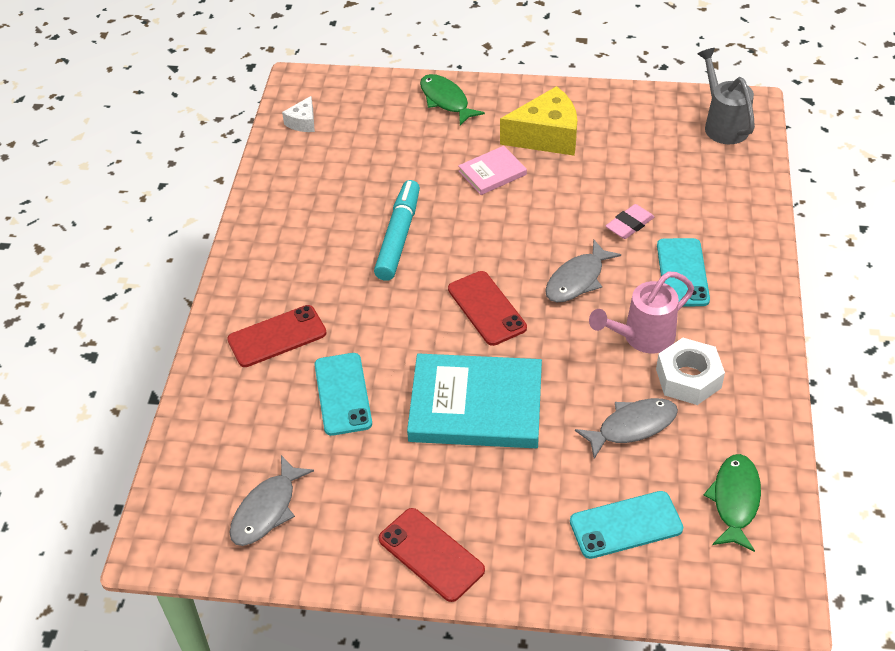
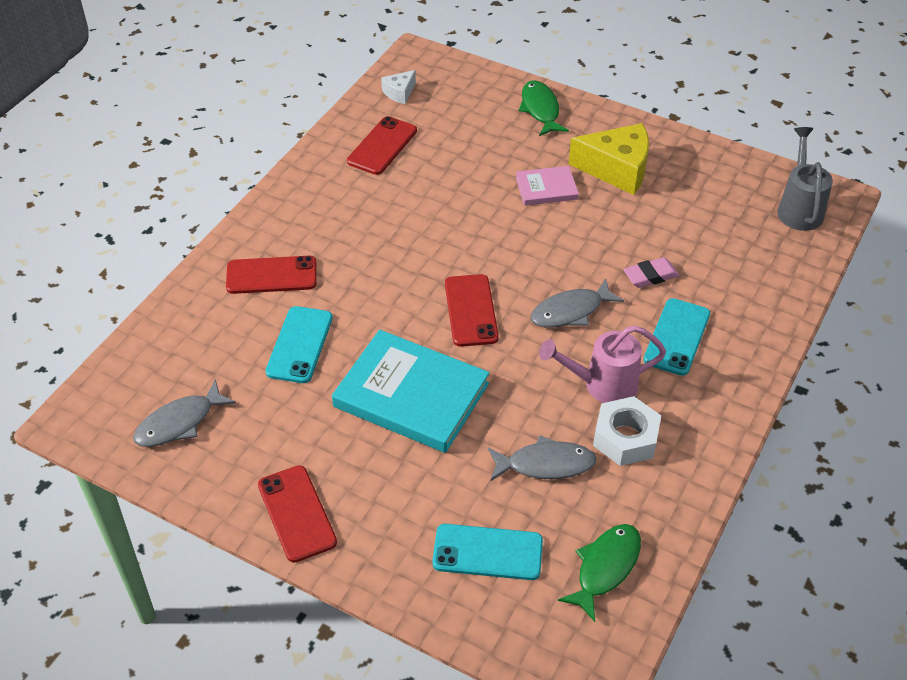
camera: 20 degrees right, 0 degrees up
(315, 178) = (382, 146): none -> red phone
(399, 237) = (427, 220): turquoise marker -> none

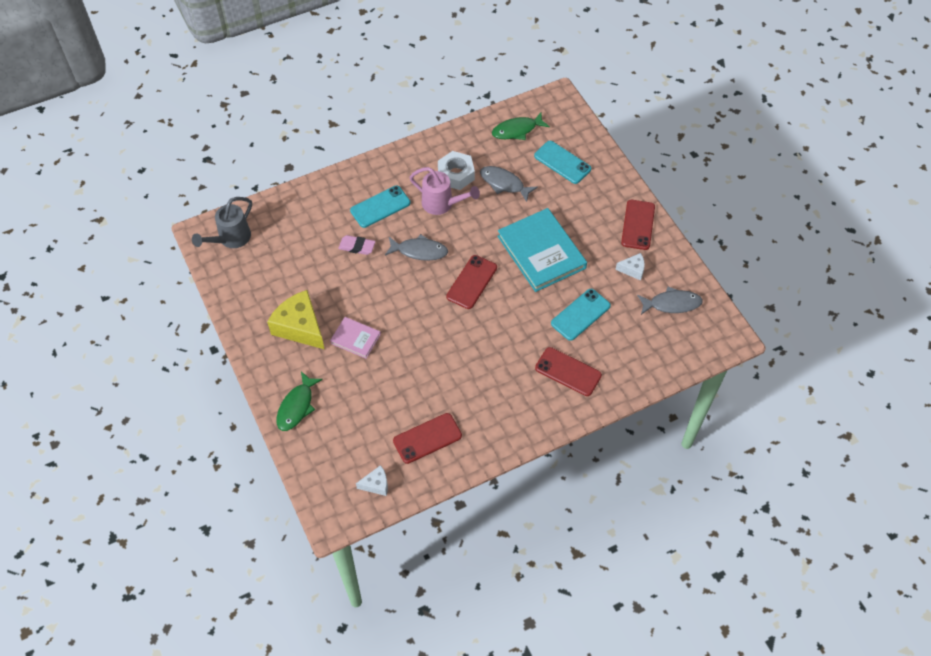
camera: 145 degrees left, 10 degrees up
(264, 440) = (633, 269): none -> white cheese

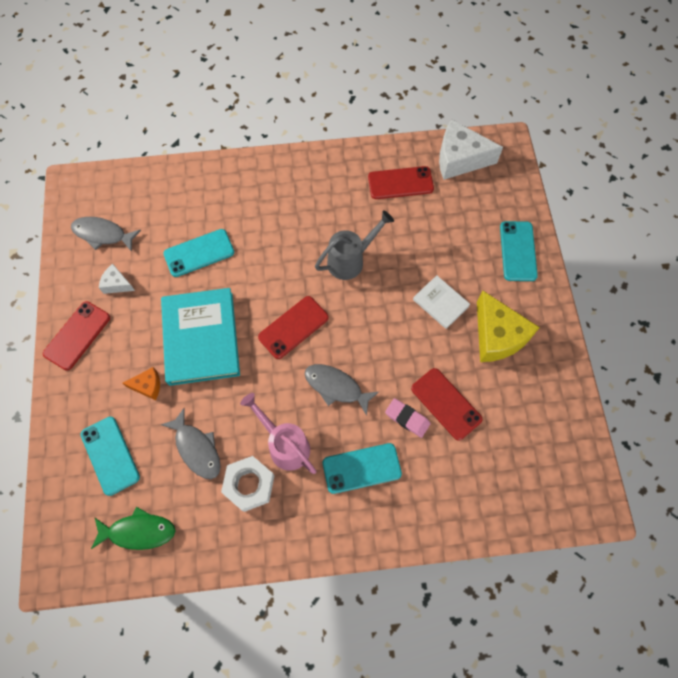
camera: 160 degrees left, 10 degrees up
(231, 239) = (560, 485): grey watering can -> grey watering can (350, 260)
(297, 406) = (518, 251): green fish -> turquoise phone
(355, 339) = (440, 303): pink book -> white book
(376, 484) = (460, 159): white cheese -> white cheese, size x2.01
(562, 209) = (148, 386): none -> orange cheese
(568, 371) = (242, 201): red phone -> red phone (446, 404)

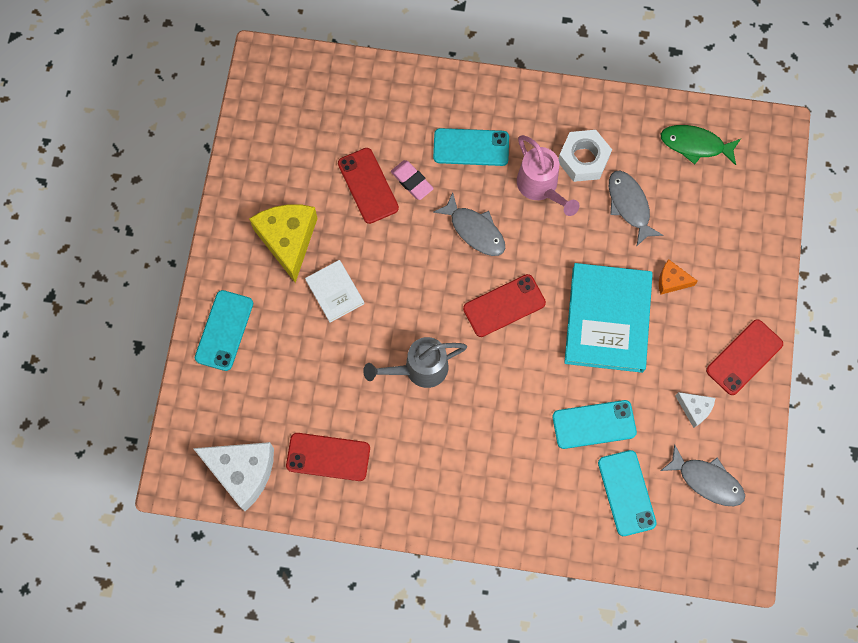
camera: 165 degrees left, 5 degrees up
(110, 455) = (717, 220): turquoise phone -> turquoise phone (626, 493)

